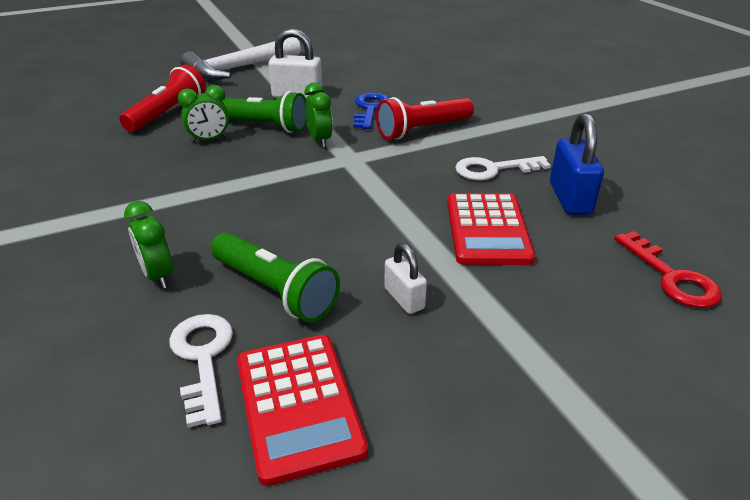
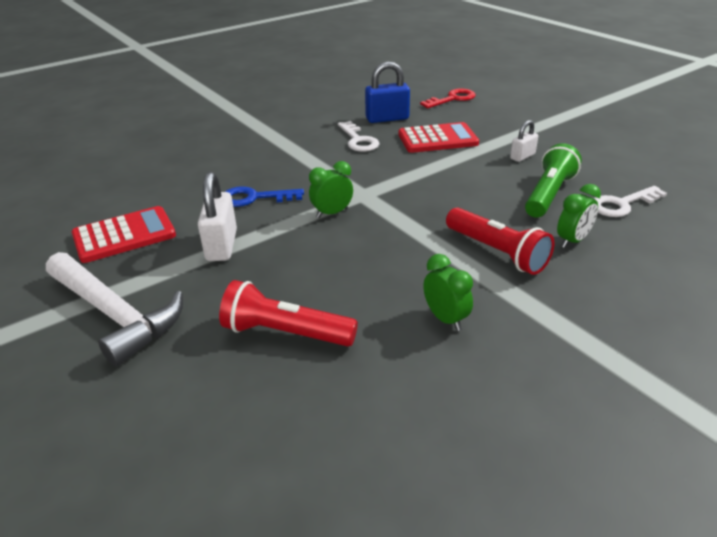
camera: 100 degrees left, 0 degrees up
(209, 140) = (350, 278): green clock -> green clock (445, 319)
(262, 126) = (307, 252): green flashlight -> none
(298, 405) = (621, 173): red calculator -> red calculator (124, 235)
(422, 130) = (298, 169): red flashlight -> red flashlight (497, 252)

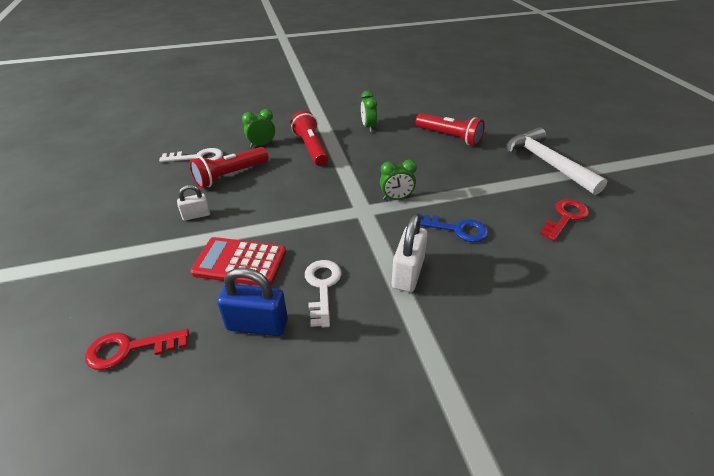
camera: 160 degrees left, 5 degrees up
(124, 235) = (565, 217): red calculator -> red key
(221, 245) = (485, 191): white padlock -> white padlock (408, 273)
(548, 194) = (230, 175): green flashlight -> red flashlight

